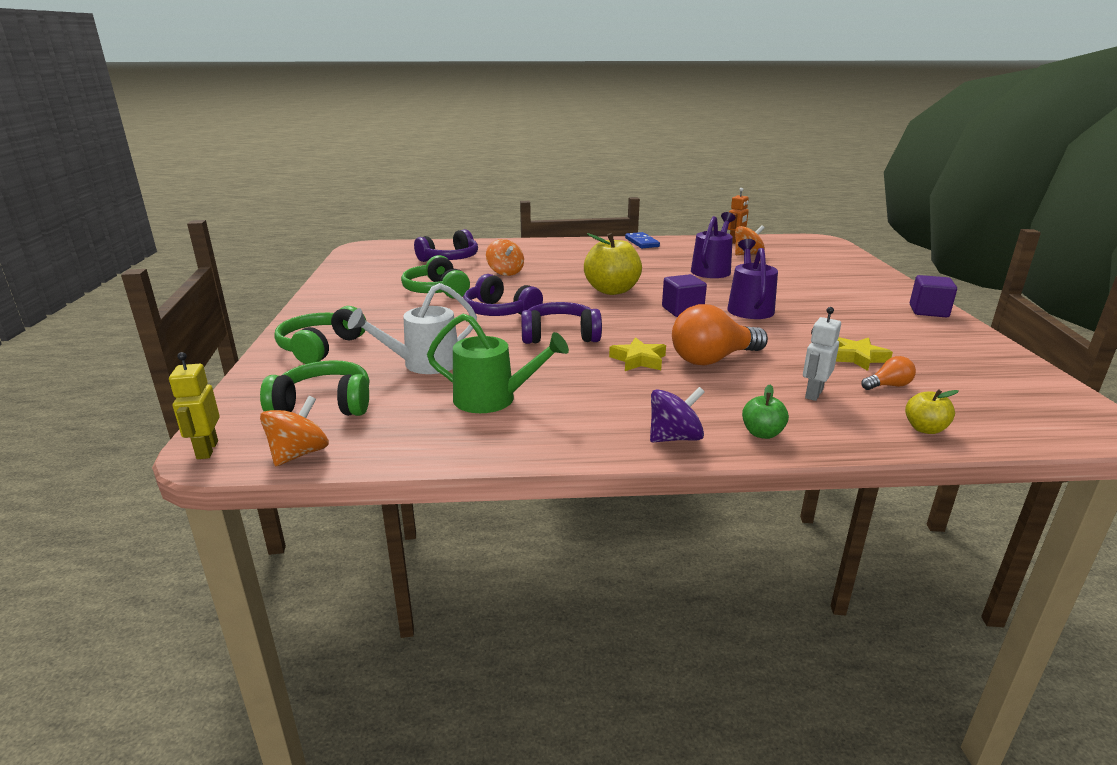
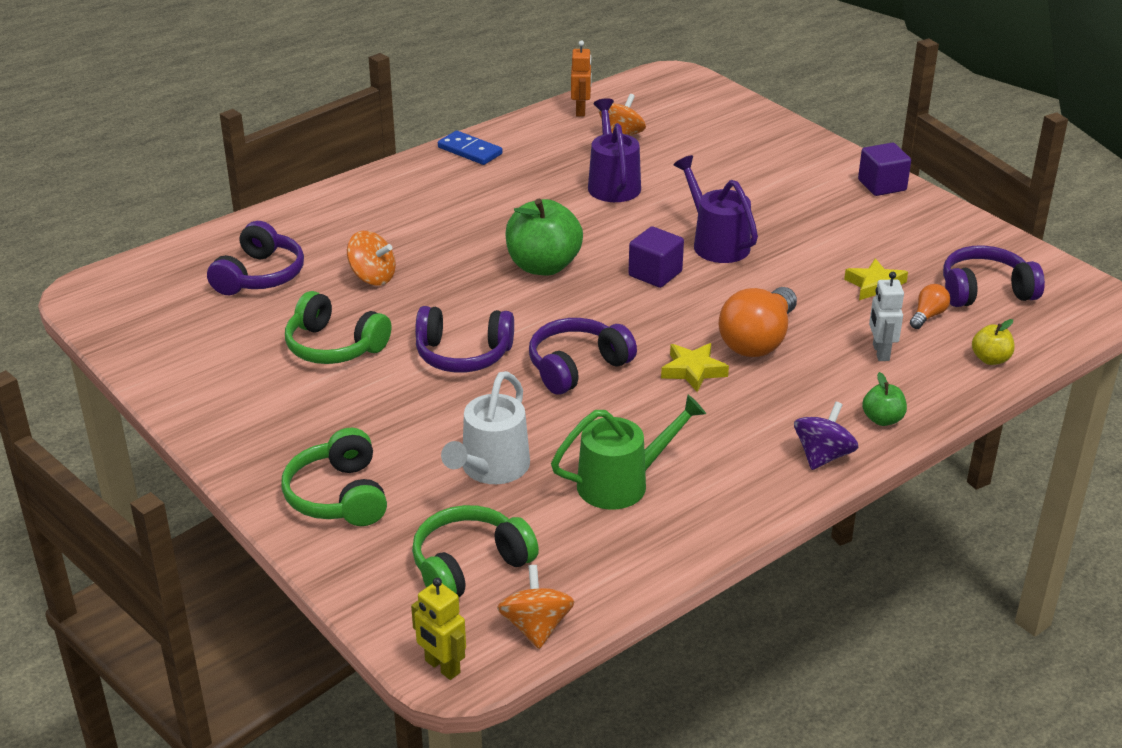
camera: 35 degrees left, 10 degrees up
(612, 290) = (543, 266): yellow apple -> green apple
(967, 386) = (985, 291): none -> purple headphones

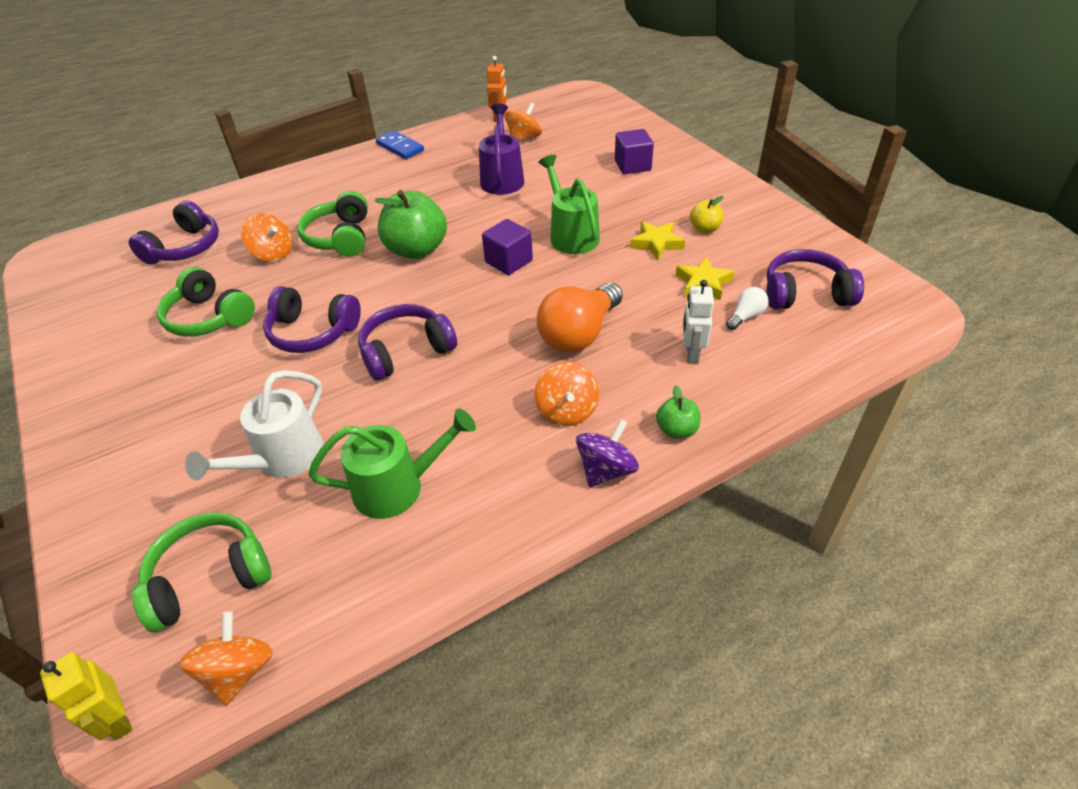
camera: 10 degrees right, 10 degrees up
(339, 496) = (131, 479): green headphones -> green headphones (340, 237)
(693, 371) = (509, 362): yellow star -> yellow star (656, 243)
(716, 243) = (571, 234): purple watering can -> green watering can
(768, 410) = (567, 411): none -> orange spinning top
(882, 185) = (730, 187): purple cube -> purple cube (632, 165)
(928, 316) = (745, 316): orange light bulb -> white light bulb
(990, 359) = (798, 367): yellow apple -> yellow apple (705, 229)

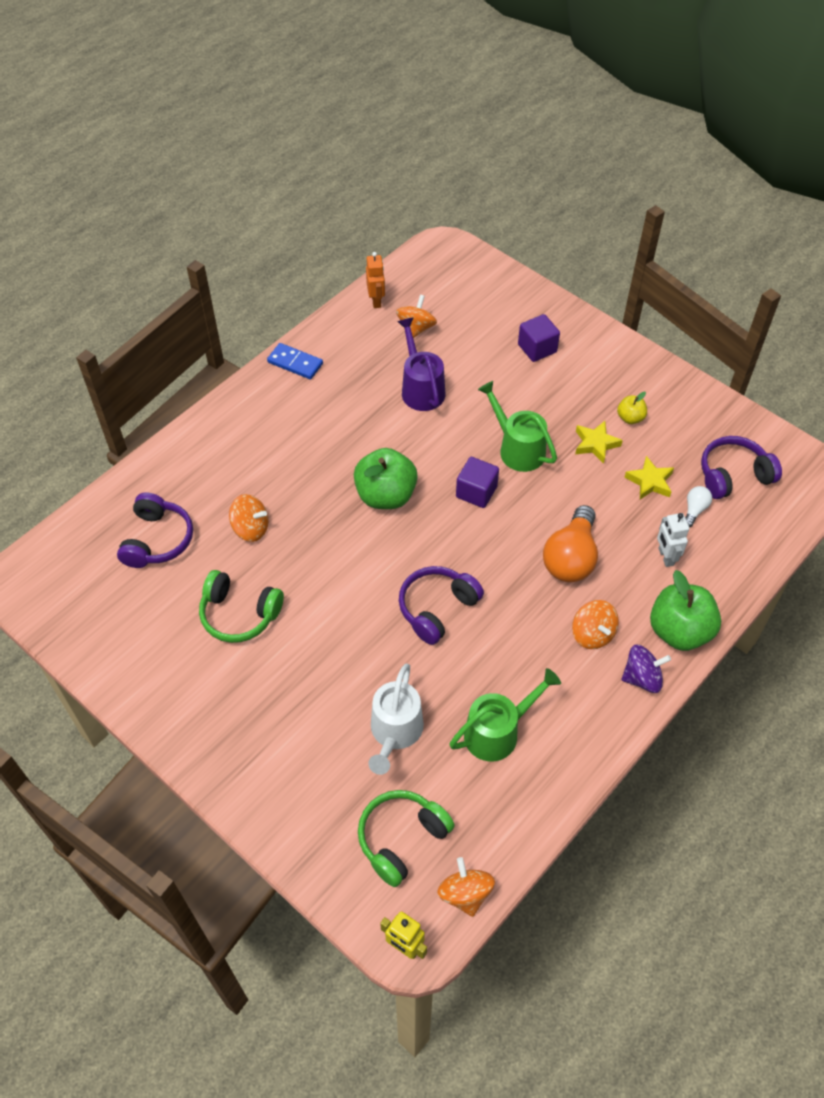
camera: 20 degrees left, 10 degrees up
(312, 332) = (344, 608): purple headphones -> none
(340, 237) = (304, 495): green headphones -> none
(606, 470) = (642, 678): purple spinning top -> purple spinning top turned 60 degrees clockwise
(676, 430) = (679, 631): green apple -> green apple, size x2.03

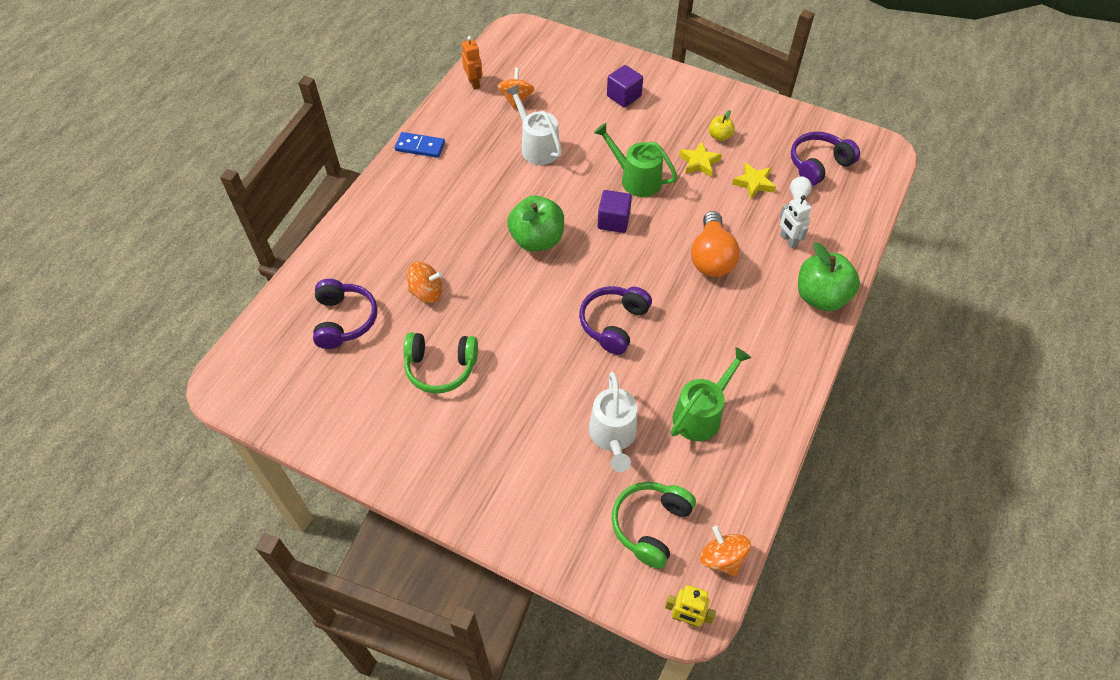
camera: 15 degrees left, 0 degrees up
(421, 388) = (537, 146): purple watering can -> white watering can
(592, 634) = (751, 315): orange spinning top -> none
(642, 678) = (804, 341): purple spinning top -> none

